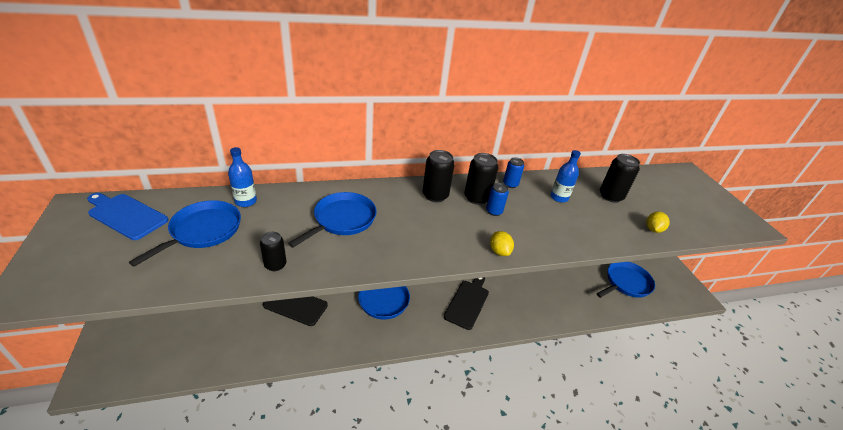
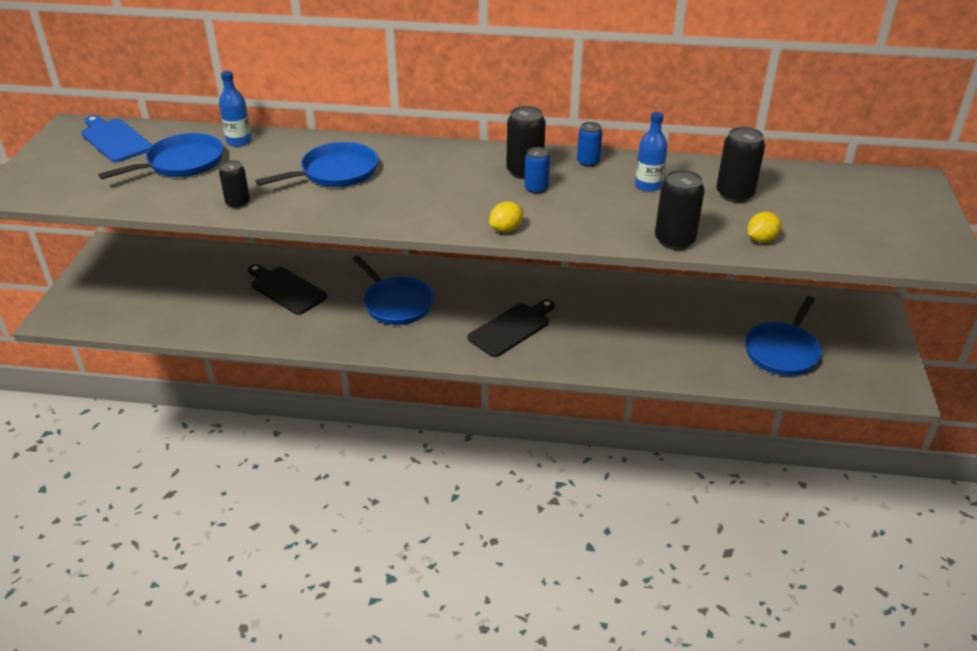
camera: 25 degrees right, 0 degrees up
(435, 195) = (469, 162): black can -> black can (674, 240)
(499, 251) = (506, 229): yellow lemon -> yellow lemon turned 45 degrees clockwise
(626, 283) = (782, 351): blue pan -> blue pan turned 135 degrees clockwise

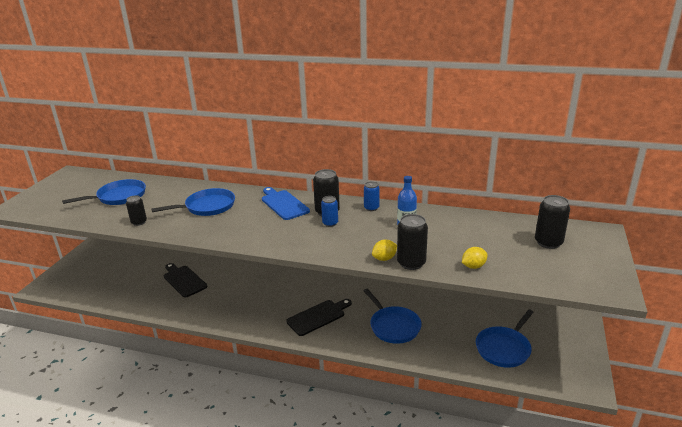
camera: 10 degrees right, 10 degrees down
(115, 139) = (88, 181): blue cutting board -> blue cutting board (283, 204)
(239, 141) = (159, 185): blue bottle -> none
(396, 303) = (248, 294): blue pan -> blue pan (393, 326)
(506, 229) = (299, 248): yellow lemon -> yellow lemon (384, 258)
(734, 194) = (464, 234): black can -> black can (548, 242)

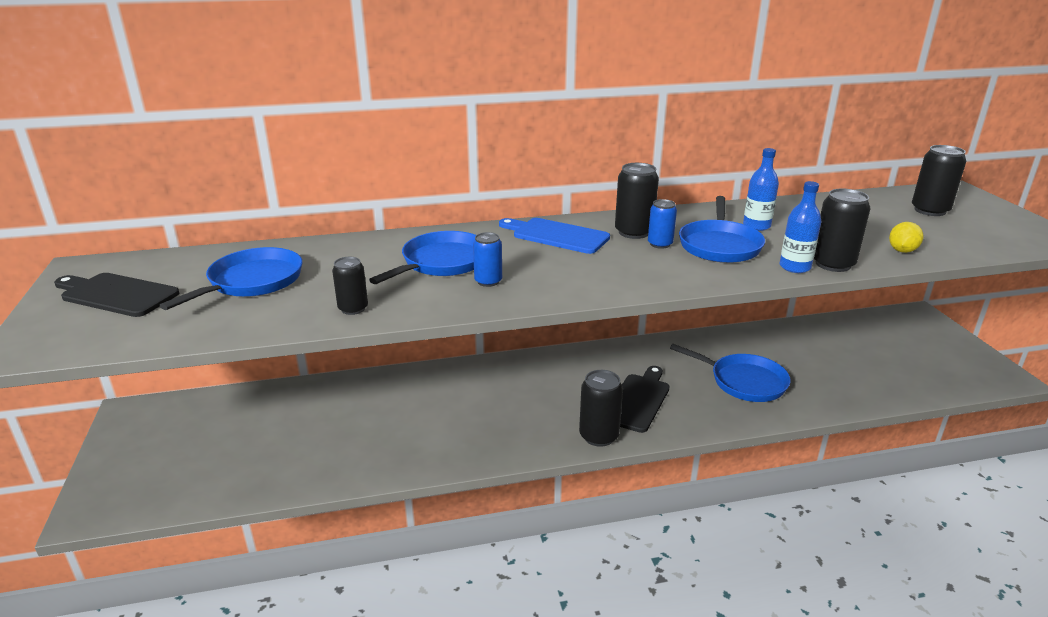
camera: 30 degrees left, 0 degrees up
(184, 280) = (374, 414): black cutting board -> black cutting board (116, 294)
(274, 329) = (599, 436): none -> black can
(371, 208) = (683, 216): blue can -> blue can (488, 281)
(384, 258) = (795, 267): yellow lemon -> blue bottle
(504, 348) = (887, 366): blue pan -> blue pan (719, 245)

